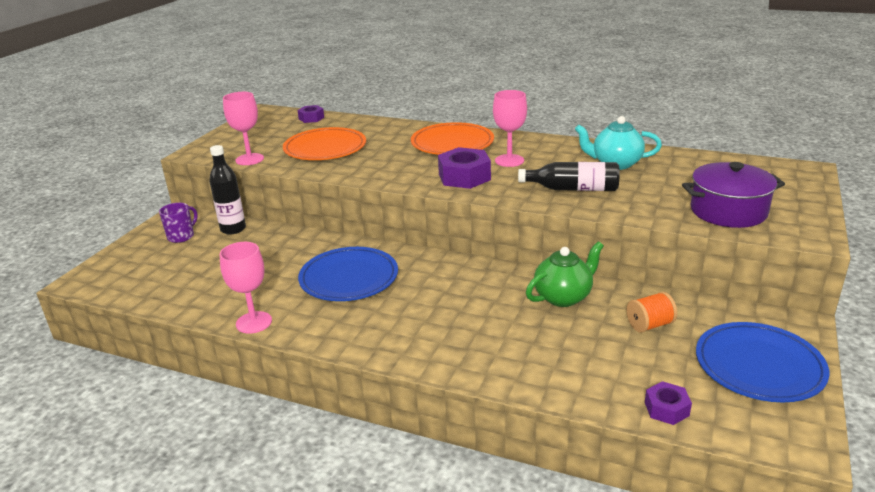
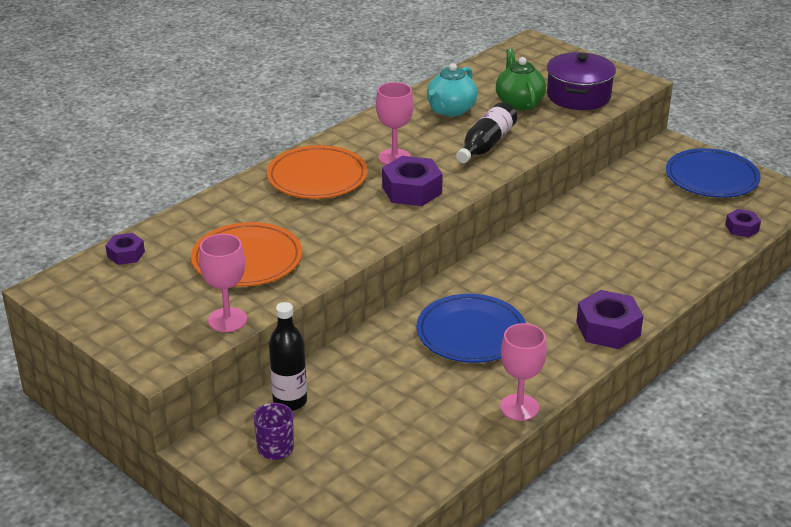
camera: 70 degrees left, 5 degrees up
(395, 347) = (608, 328): none -> purple nut
(563, 297) = (580, 225): green teapot -> green teapot (519, 102)
(650, 325) = (641, 201): orange spool -> none

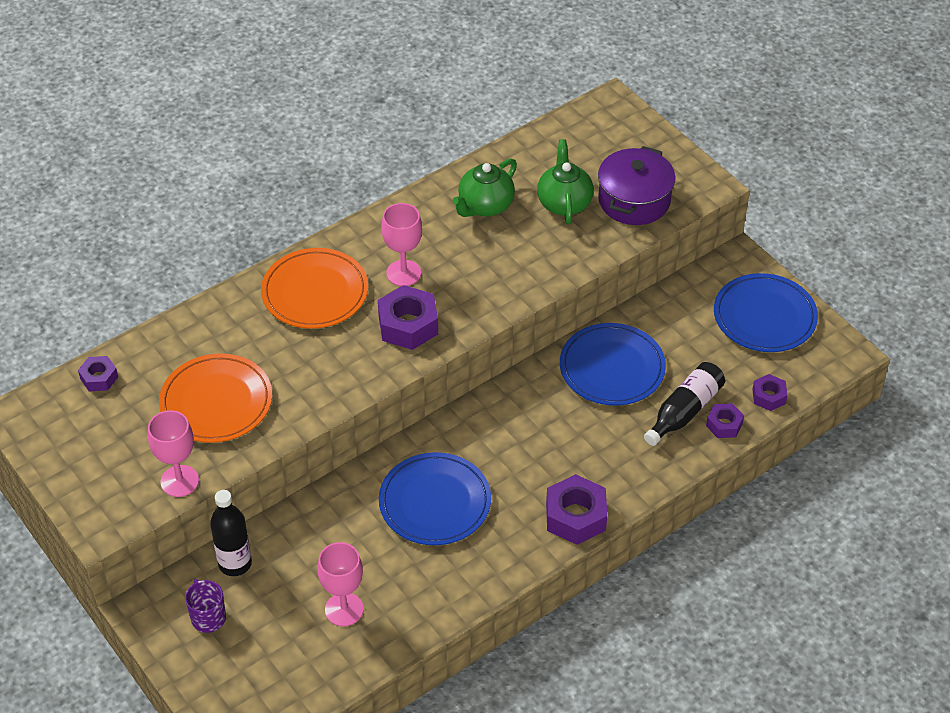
camera: 10 degrees right, 15 degrees up
(450, 110) = (485, 206): turquoise teapot -> green teapot
(486, 144) = (507, 265): black bottle -> black bottle (684, 411)
(519, 407) = (454, 604): pink goblet -> pink goblet (344, 609)
(595, 223) = (612, 368): none -> blue plate
(712, 251) = (724, 425): none -> purple nut

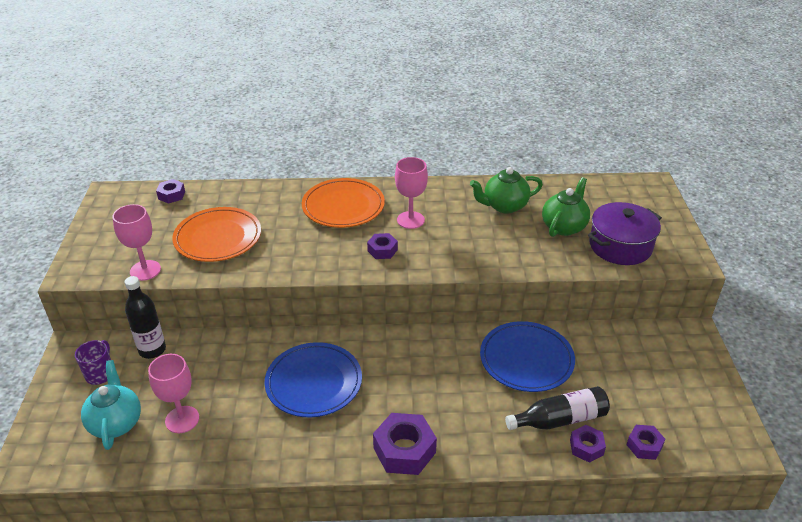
camera: 35 degrees right, 10 degrees down
(282, 650) = (116, 423): none -> turquoise teapot
(408, 325) = (382, 250): purple nut -> purple nut, size x0.57
(764, 317) = (685, 384): blue plate -> none

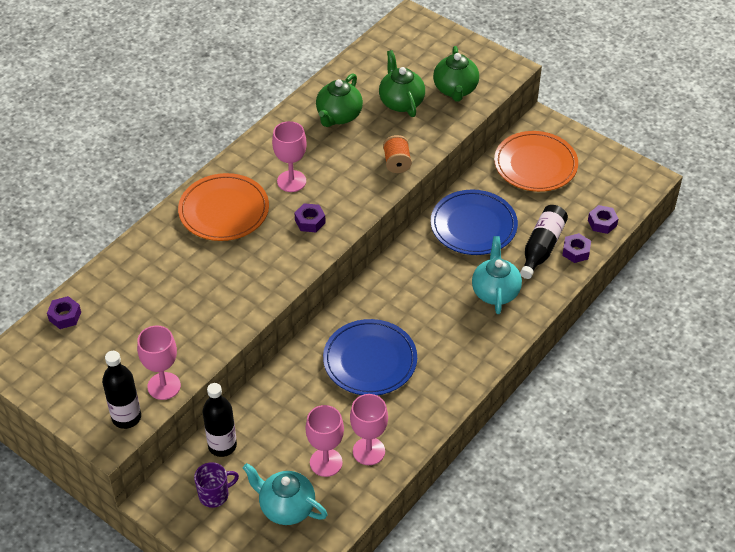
camera: 50 degrees left, 10 degrees up
(100, 269) = (126, 417): none -> black bottle
(100, 374) = (214, 494): purple mug -> purple mug turned 105 degrees clockwise
(216, 440) = (368, 451): none -> pink goblet
(218, 238) = (172, 315): orange plate -> orange plate (535, 164)
(404, 450) = (486, 347): purple nut -> none
(473, 418) = (495, 292): none -> turquoise teapot
(499, 259) = (397, 163): none -> orange spool
(620, 246) = (455, 90): purple pot -> green teapot

